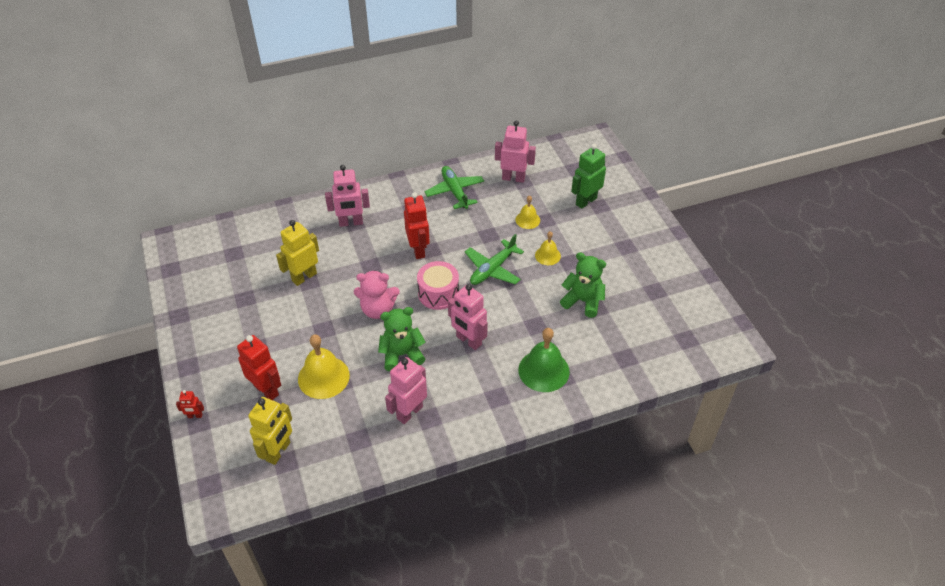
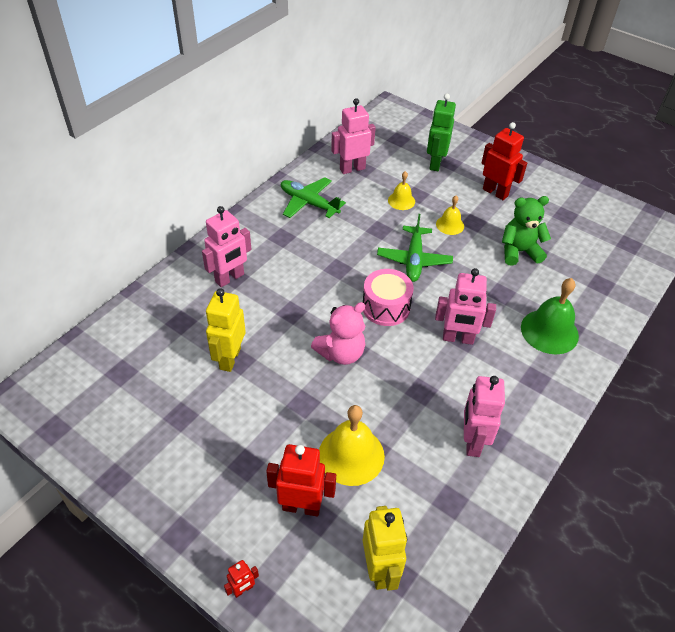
camera: 35 degrees left, 0 degrees up
(402, 354) = (408, 386): green teddy bear -> none
(418, 250) = (326, 274): red robot -> red robot (495, 192)

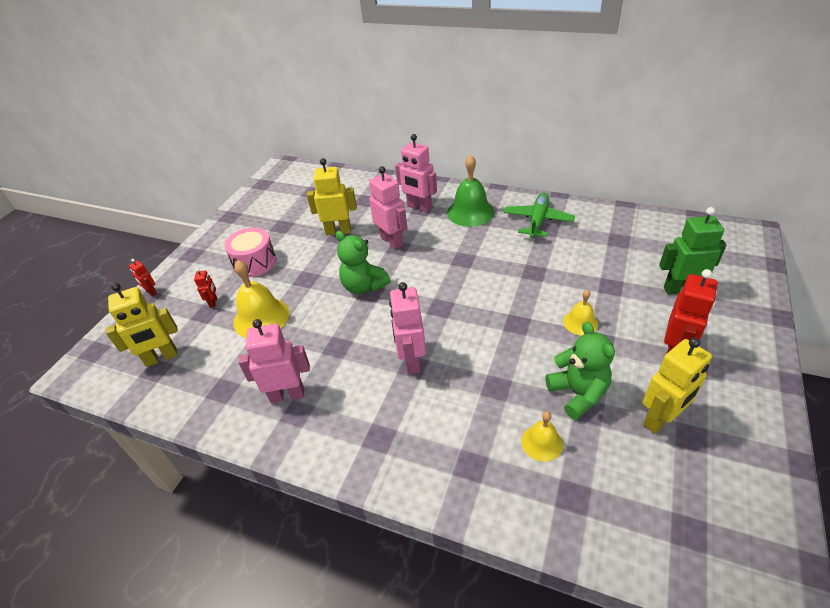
camera: 80 degrees right, 5 degrees down
(301, 506) = (213, 302): red robot -> red robot, size x0.49
(341, 353) = (364, 286): pink teddy bear -> green teddy bear
(352, 169) = (611, 233): pink robot -> pink robot (392, 241)
(386, 307) = (430, 301): pink drum -> pink drum (254, 262)
(401, 201) = (590, 277): yellow bell -> yellow bell (542, 443)
(414, 260) = (505, 306): green plane -> none
(549, 331) = (457, 443): green bell -> green bell (470, 212)
(550, 222) = (660, 419): none -> yellow robot

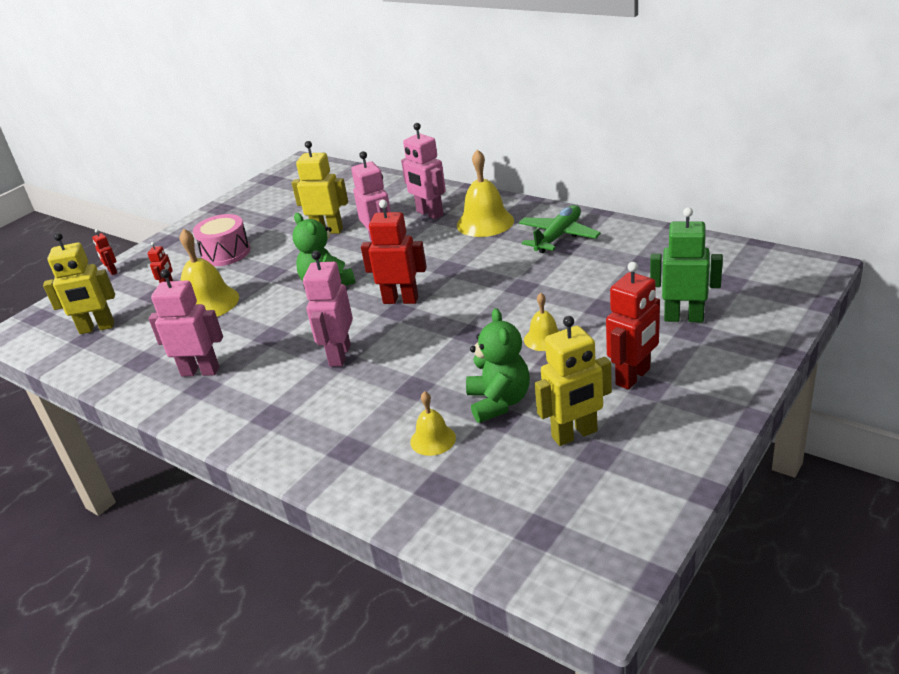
camera: 15 degrees right, 10 degrees down
(438, 296) = (401, 300): none -> red robot
(470, 212) = (485, 222): green bell -> yellow bell

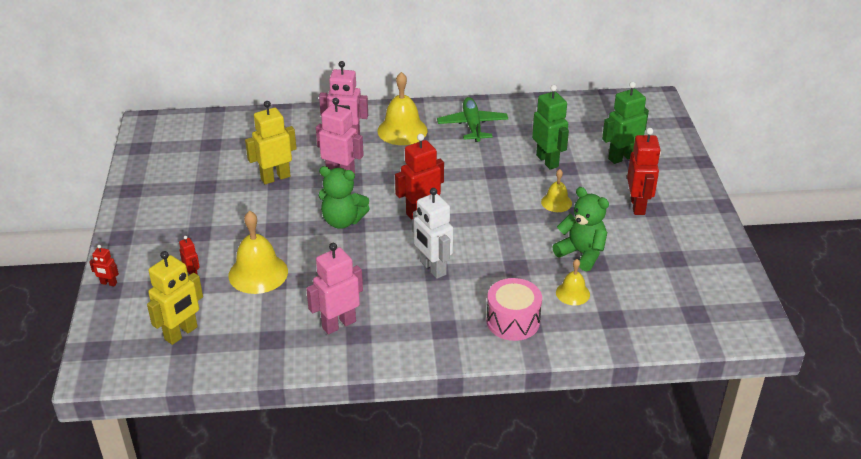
camera: 45 degrees left, 5 degrees up
(226, 253) = (205, 227): pink drum -> pink drum (513, 321)
(339, 355) = (432, 268): pink robot -> white robot
(575, 434) = (648, 253): yellow robot -> none
(591, 294) = (547, 161): none -> green robot

